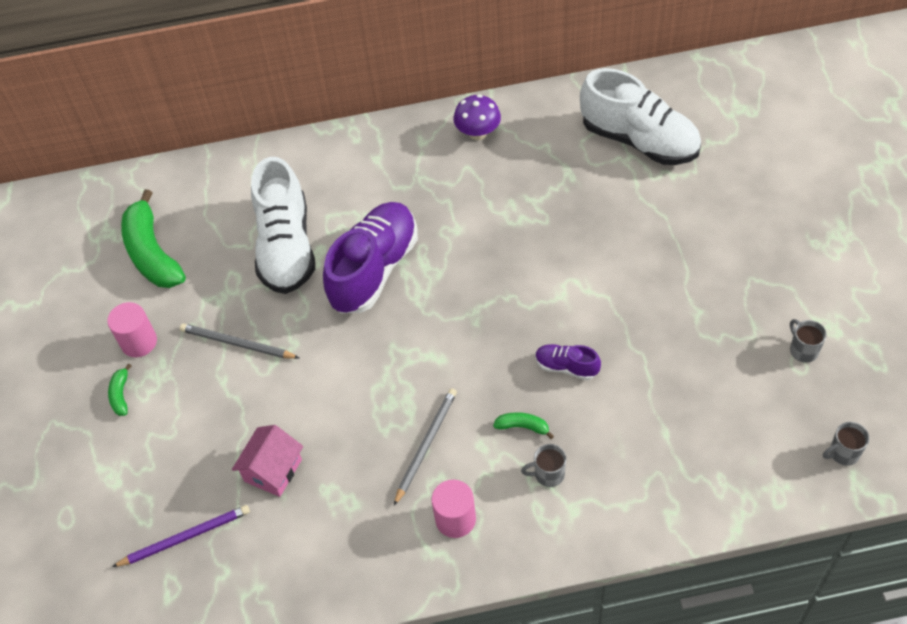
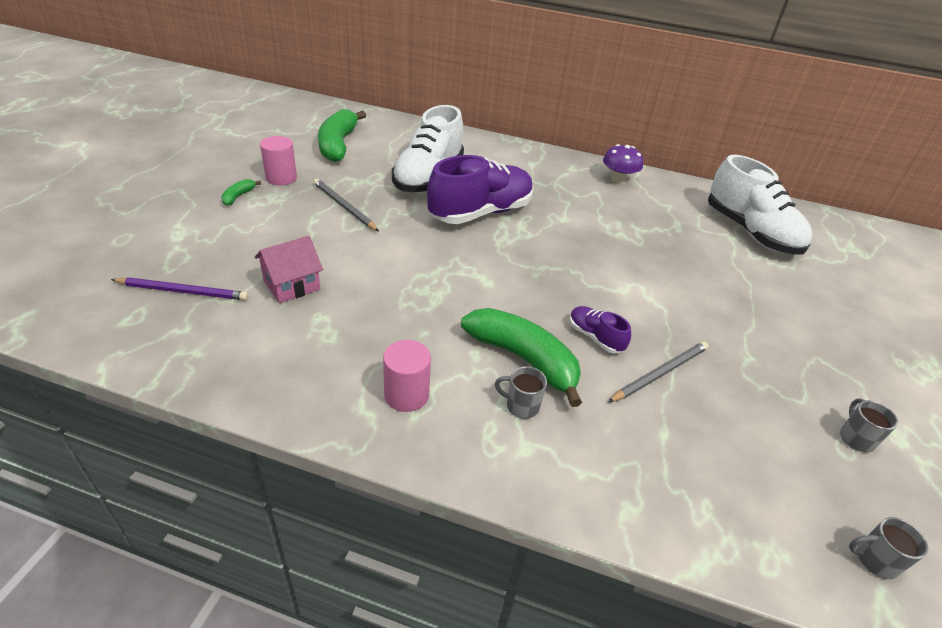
camera: 20 degrees right, 15 degrees down
(426, 445) = (428, 329): grey pencil -> grey pencil (660, 373)
(523, 427) = (524, 359): green banana -> green banana, size x2.31

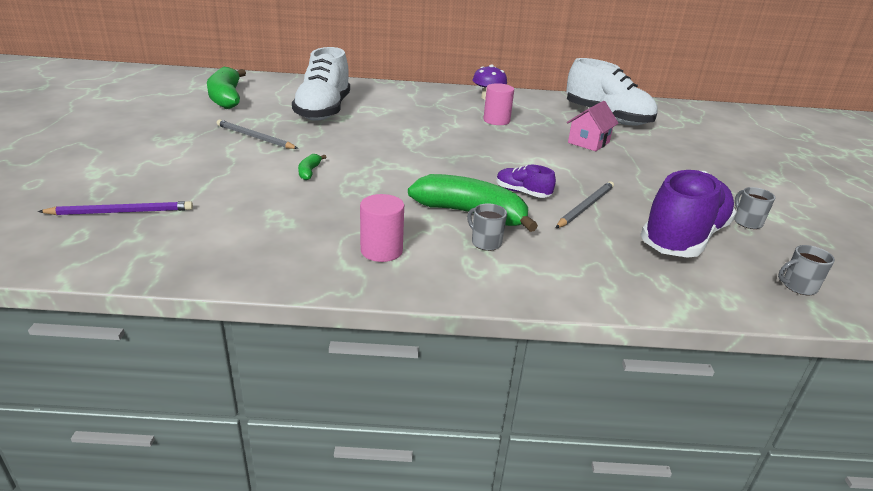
camera: 15 degrees left, 10 degrees down
(238, 196) = (144, 141): green banana -> green banana (309, 172)
(281, 178) = (181, 124): pink cylinder -> pink cylinder (496, 120)
(292, 285) = (232, 194): pink house -> pink house (588, 142)
(481, 213) = (383, 128): purple shoe -> purple shoe (683, 238)
(521, 406) = (485, 242): grey mug -> grey mug turned 45 degrees clockwise

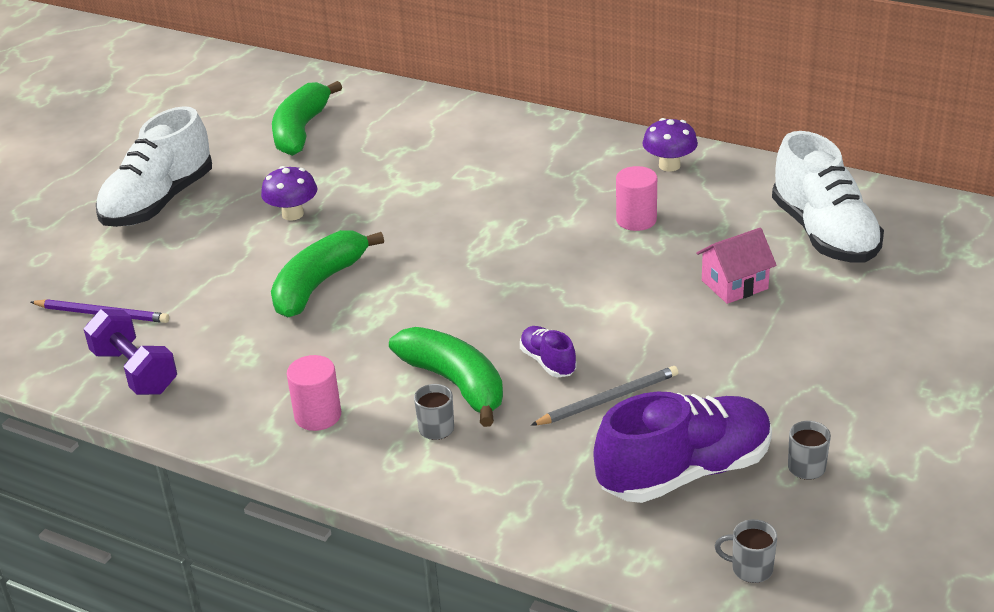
camera: 30 degrees right, 5 degrees up
(181, 247) = (135, 371): none -> purple dumbbell
(255, 137) = (292, 214): grey pencil -> purple mushroom
(309, 172) = (318, 284): green banana -> green banana, size x2.31
(323, 111) = (407, 171): white shoe -> white shoe (158, 202)

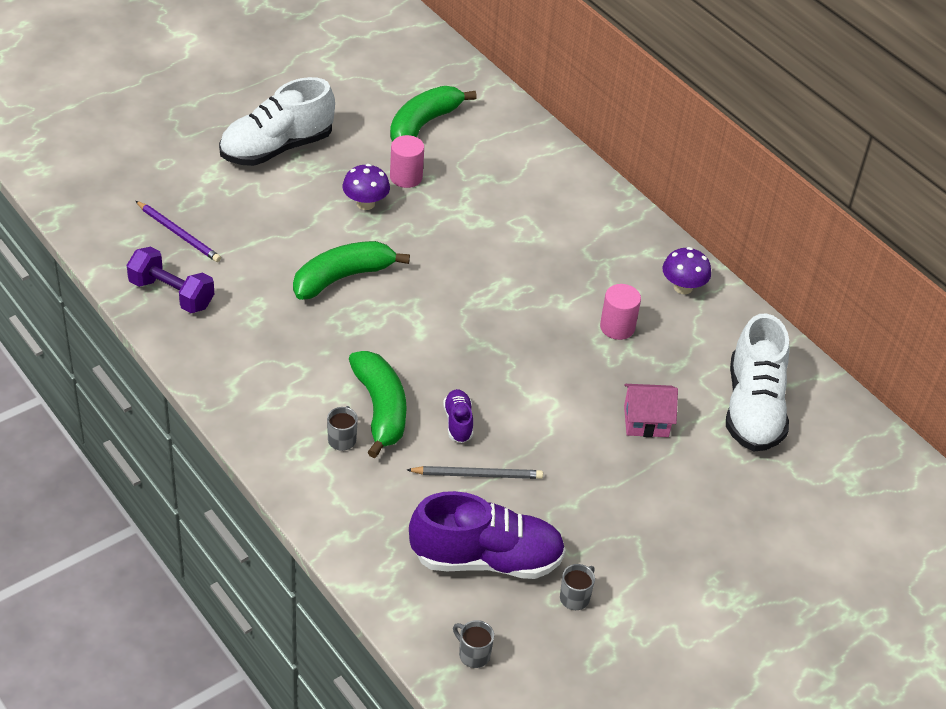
camera: 20 degrees right, 10 degrees up
(135, 371) = (171, 294): purple dumbbell -> purple dumbbell turned 45 degrees counterclockwise
(318, 415) = (270, 390): pink cylinder -> pink cylinder (406, 177)

